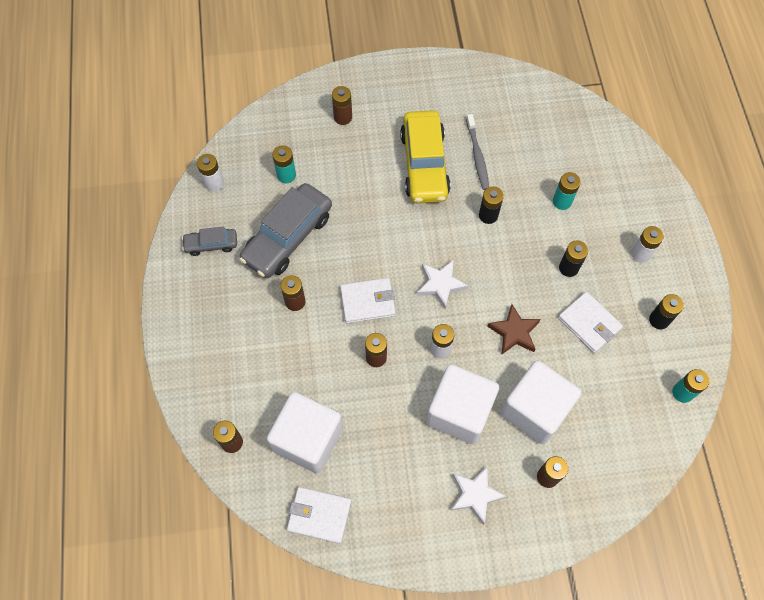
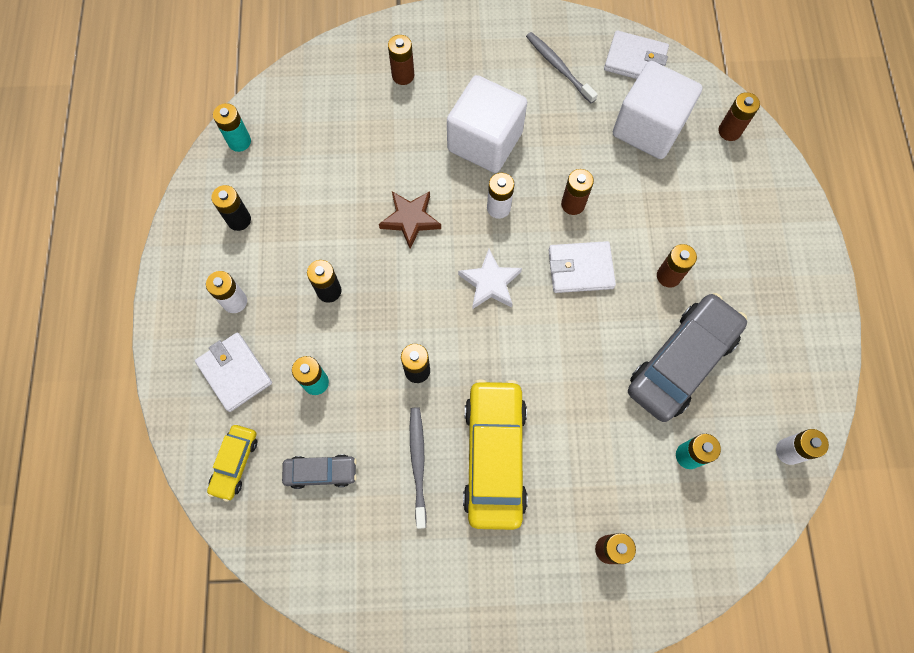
camera: 175 degrees left, 5 degrees up
(211, 244) = (781, 360): grey car -> grey car (321, 472)
(396, 500) = (558, 67): none -> grey toothbrush
(475, 494) = (478, 66): white star -> none
(535, 410) = (403, 137): white cube -> none
(589, 323) = (321, 222): white wallet -> white wallet (235, 373)
(605, 146) = (235, 463): none -> yellow car

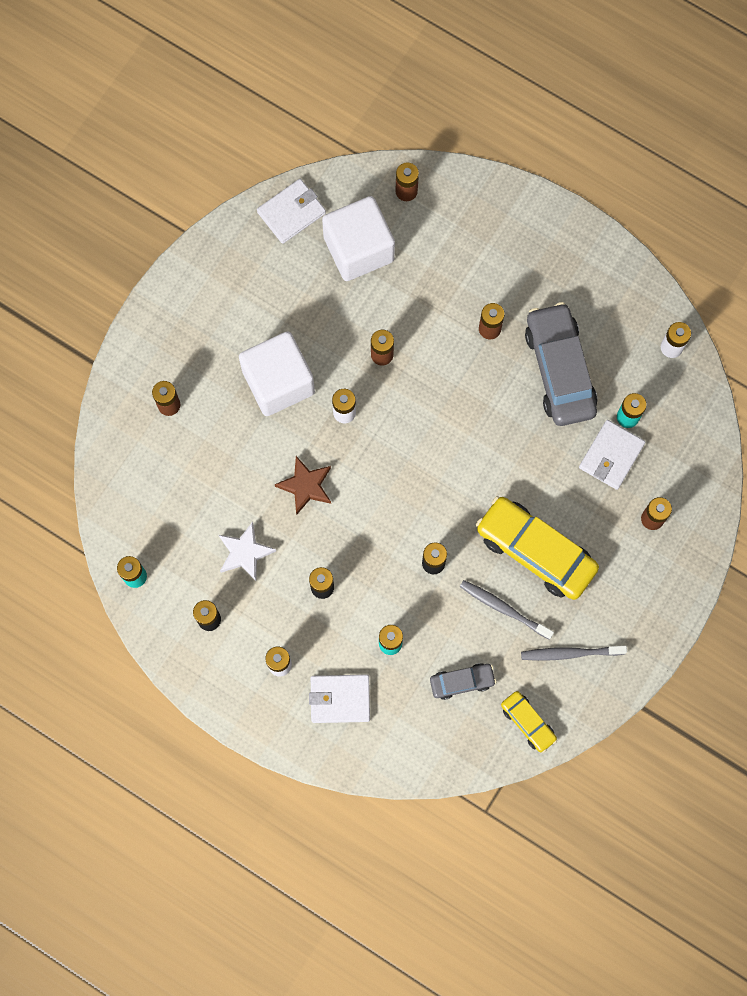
camera: 55 degrees left, 5 degrees up
(235, 463) = (412, 740): yellow car -> yellow car (528, 722)
(321, 472) = (462, 682): grey car -> grey car turned 45 degrees clockwise
(490, 283) = (402, 462): white star -> white star (245, 553)
(558, 67) = (253, 277): grey toothbrush -> grey toothbrush (570, 653)
(580, 269) = (438, 388): white wallet -> white wallet (611, 456)

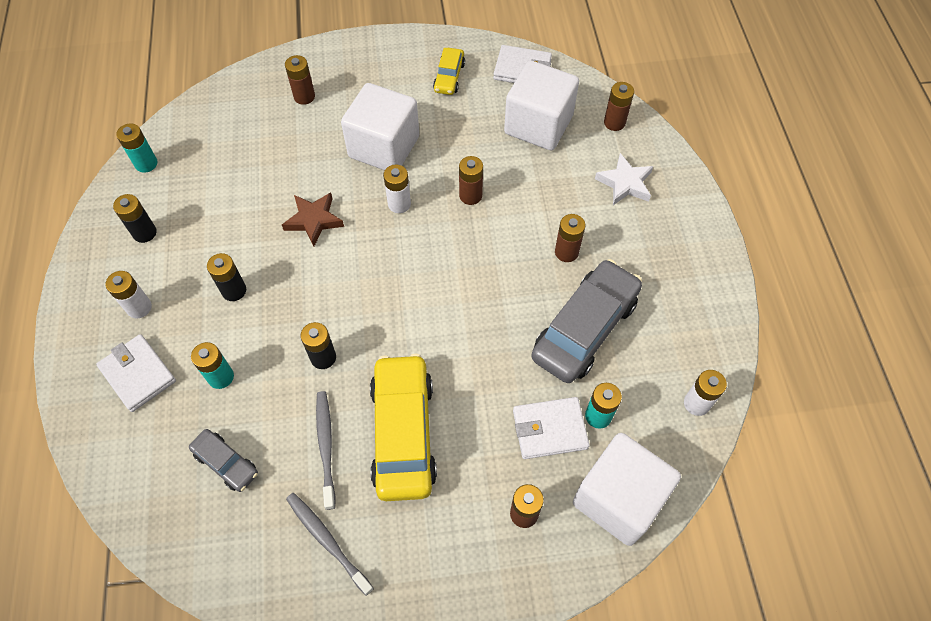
camera: 50 degrees right, 15 degrees down
(245, 553) = (222, 218): white star -> white star (625, 183)
(528, 722) = (226, 554): yellow car -> yellow car (449, 77)
(690, 453) = (618, 498): none -> white cube

